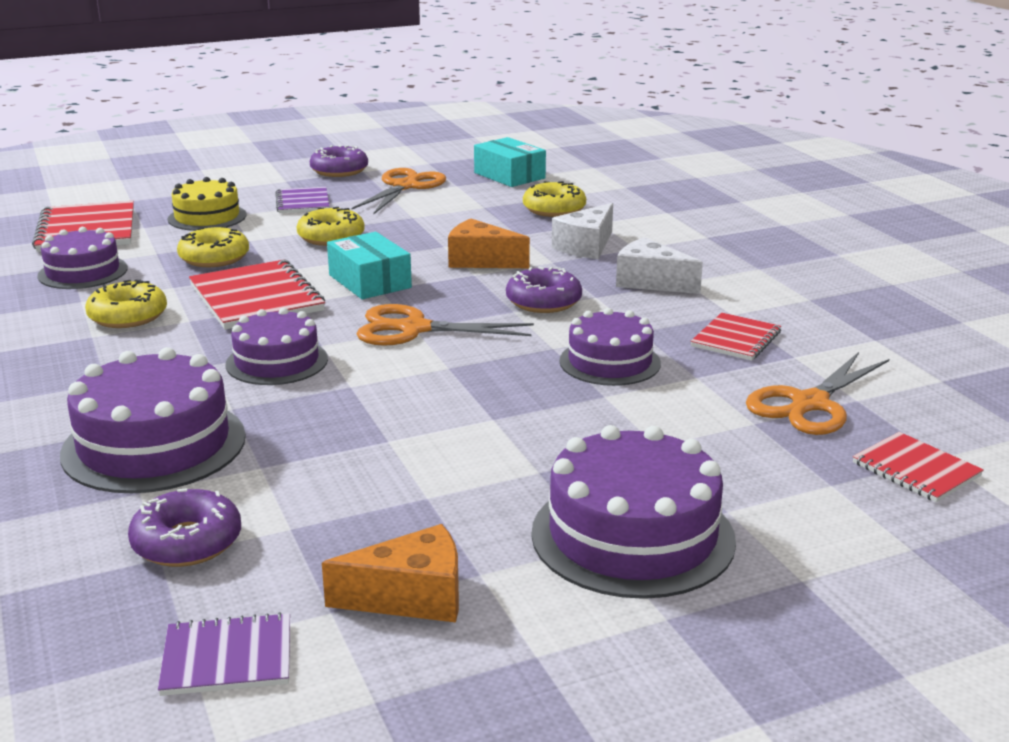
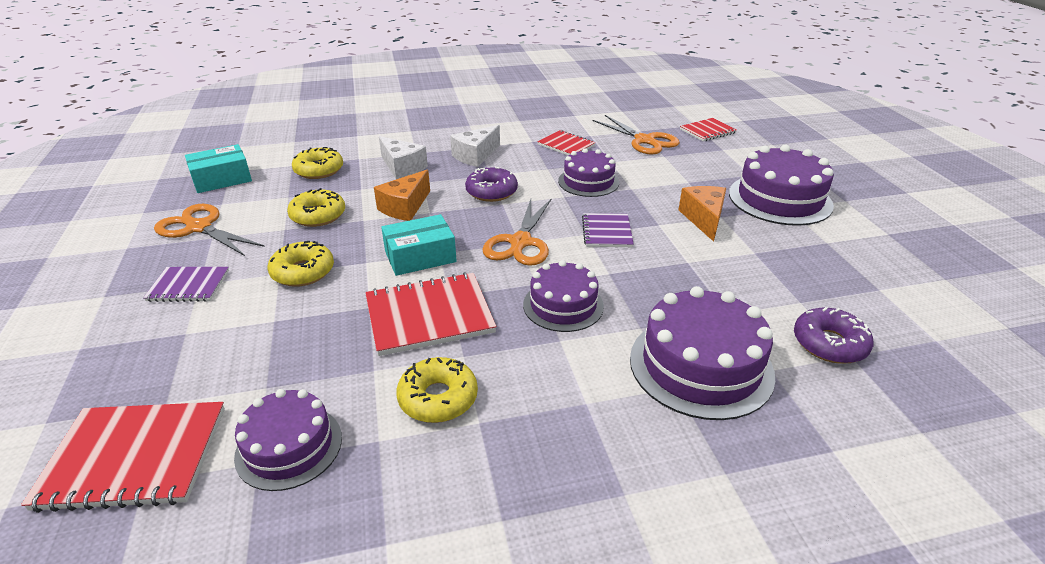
camera: 80 degrees left, 10 degrees up
(207, 217) = (176, 351): yellow cake -> none
(214, 258) = (310, 343): yellow donut -> yellow donut (318, 215)
(227, 657) = (937, 325): purple notebook -> purple notebook (607, 232)
(339, 170) = (109, 261): purple donut -> none
(411, 597) = (856, 263): orange cheese -> orange cheese (704, 219)

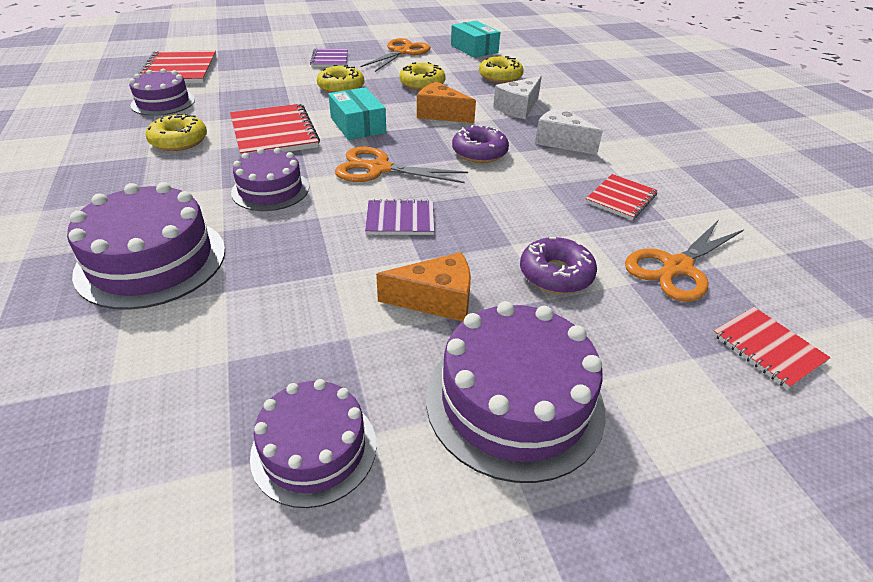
camera: 85 degrees right, 5 degrees up
(588, 182) = (520, 212): purple cake -> purple cake (314, 449)
(829, 344) = (138, 368): purple donut -> purple donut (556, 274)

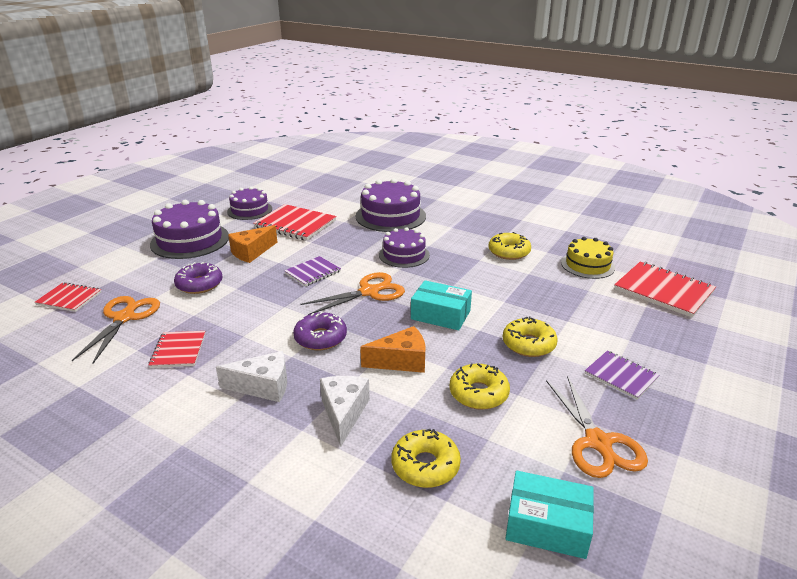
camera: 140 degrees right, 10 degrees down
(163, 102) = (587, 265): purple cake -> yellow cake
(274, 133) = (475, 281): red notebook -> red notebook (295, 224)

